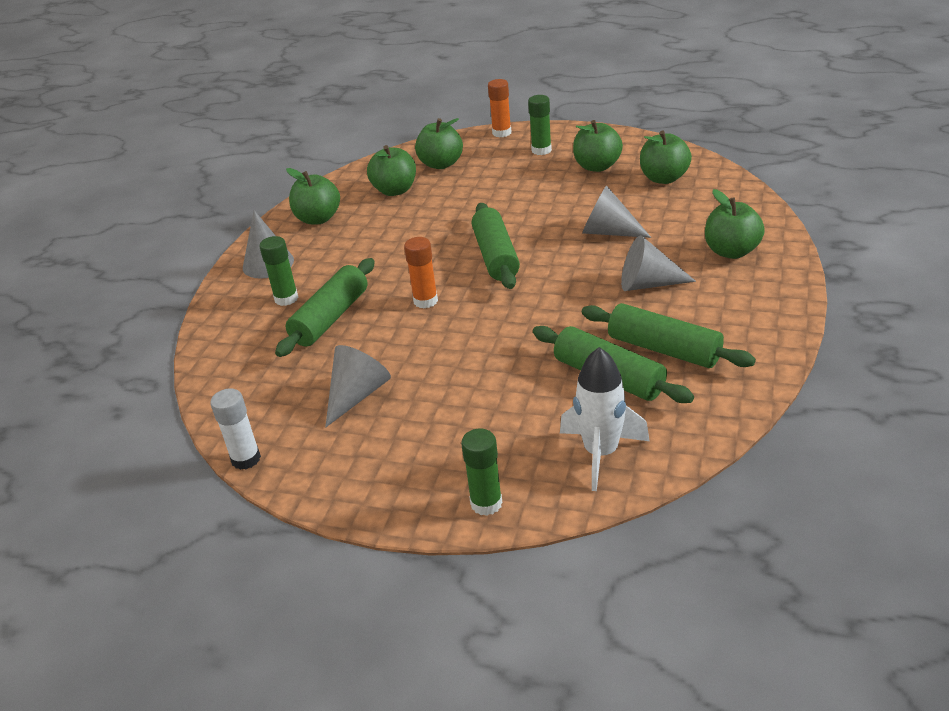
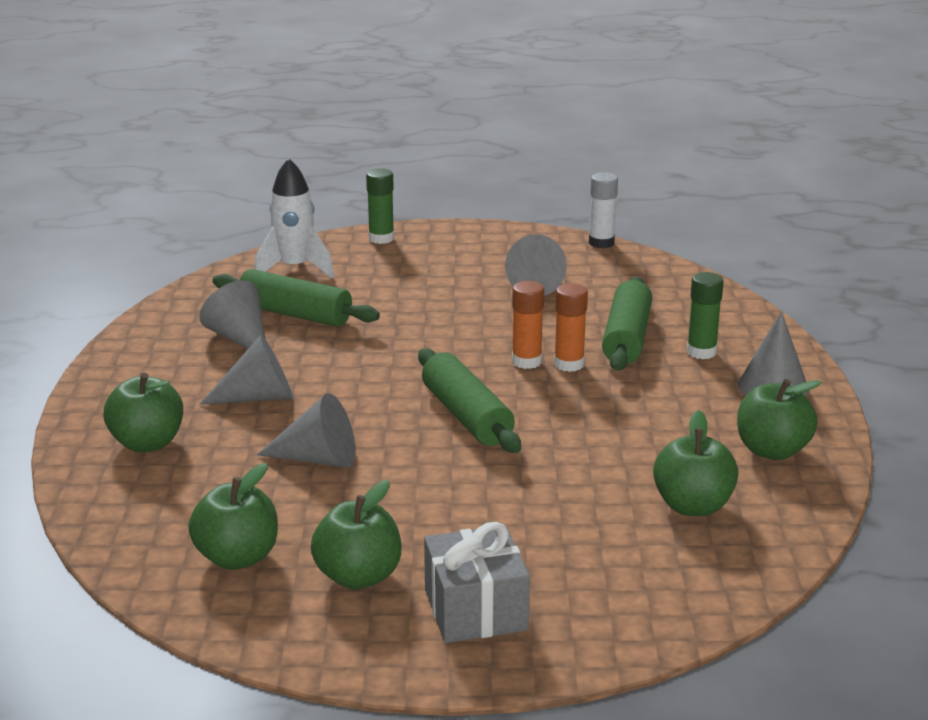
camera: 160 degrees right, 10 degrees down
(441, 164) = (652, 565): green apple -> none
(501, 133) = (578, 654): orange glue stick -> orange glue stick (569, 364)
(541, 150) = (475, 610): green glue stick -> grey gift
(664, 349) = (240, 338): green rolling pin -> grey cone

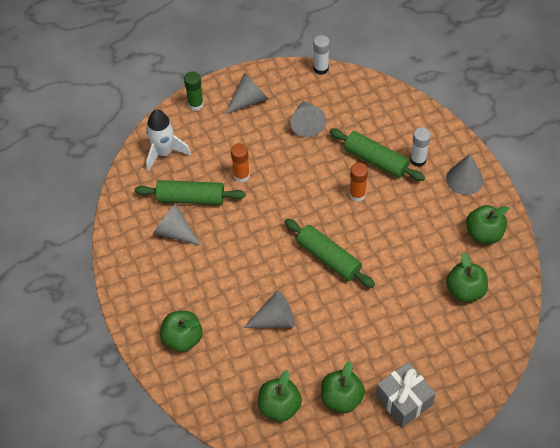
camera: 20 degrees left, 30 degrees up
(259, 397) = (216, 280): grey cone -> grey cone (249, 100)
(526, 361) = (335, 200): orange glue stick -> orange glue stick (241, 175)
(626, 338) = (375, 160): green rolling pin -> green rolling pin turned 45 degrees counterclockwise
(701, 352) = (418, 160): green glue stick -> white glue stick

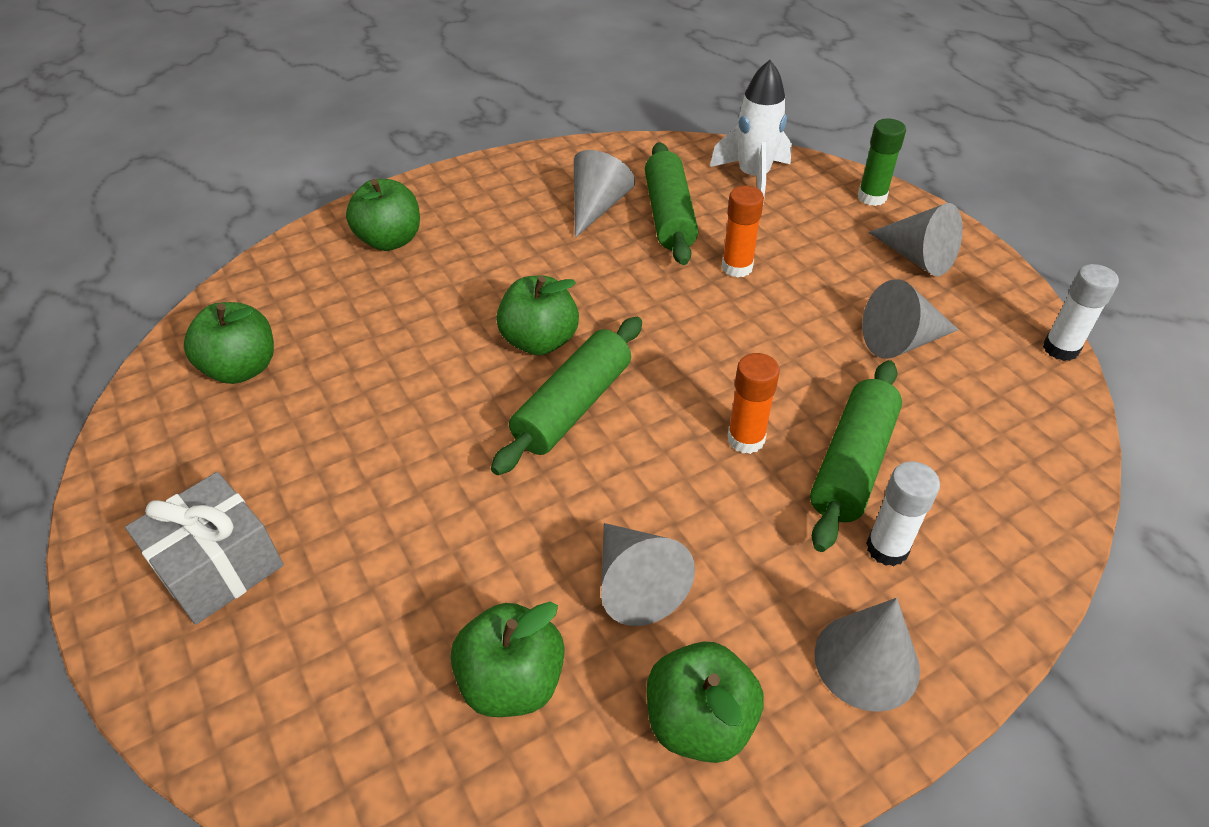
camera: 80 degrees right, 10 degrees down
(275, 319) = (426, 343): grey cone -> grey cone (636, 584)
(341, 398) = (243, 456): green apple -> green apple (539, 341)

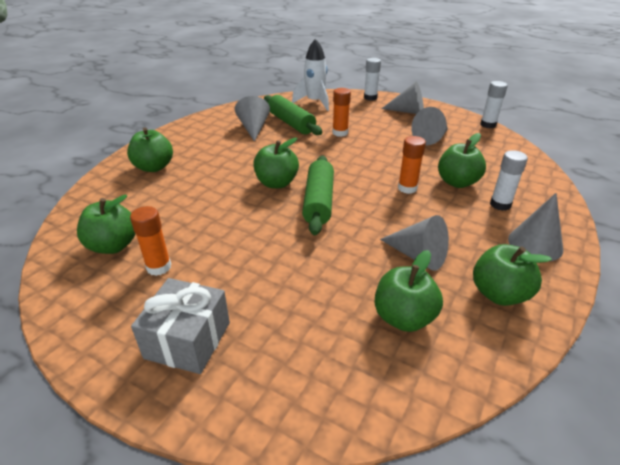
camera: 30 degrees left, 10 degrees down
(268, 431) = (159, 267): none -> orange glue stick
(852, 464) = (457, 182): green rolling pin -> green apple
(872, 197) = (370, 98): green glue stick -> white glue stick

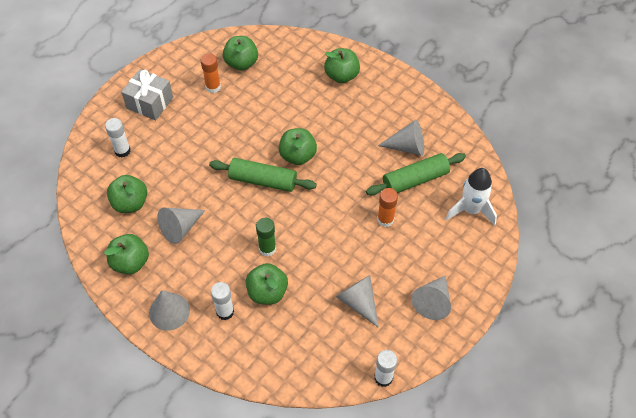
camera: 100 degrees right, 20 degrees up
(370, 98) = (481, 272): white glue stick -> white glue stick (122, 151)
(407, 188) = (267, 249): orange glue stick -> green glue stick

